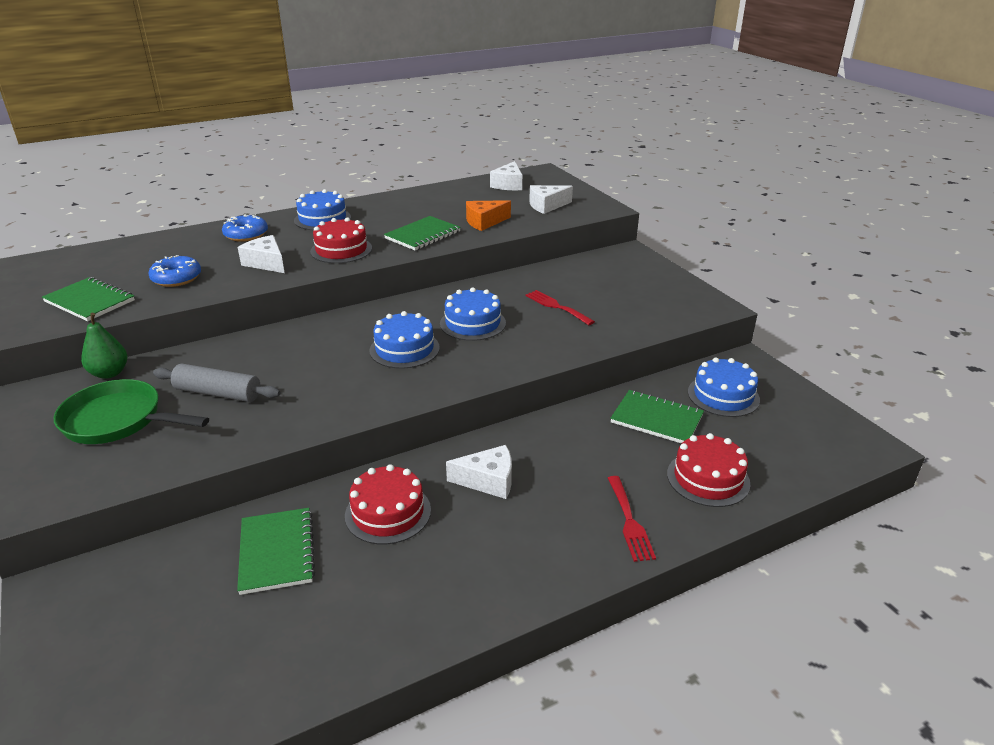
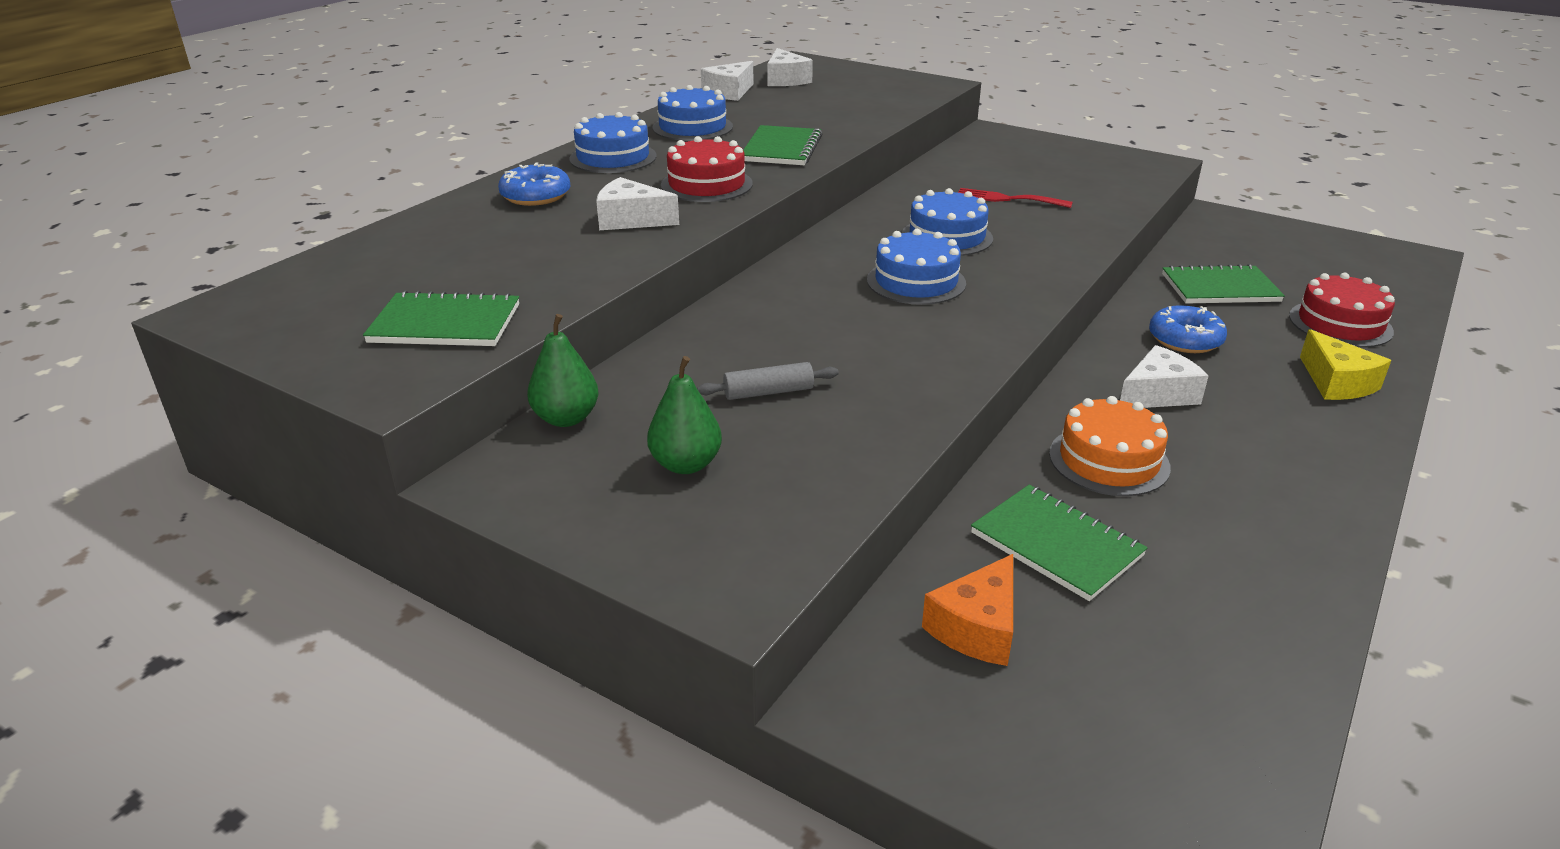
camera: 30 degrees left, 0 degrees up
(118, 420) = (686, 464): green pan -> green pear
(176, 278) = (531, 266): blue donut -> blue donut (1185, 340)
(218, 393) = (768, 392): grey rolling pin -> grey rolling pin, size x0.66
(388, 512) = (1109, 460): red cake -> orange cake
(484, 222) = (830, 121): orange cheese -> orange cheese (977, 627)
(547, 206) = (871, 92): white cheese -> white cheese (729, 92)
(629, 521) = (1336, 382): red fork -> yellow cheese
(723, 395) = (1243, 250): blue cake -> blue cake (692, 127)

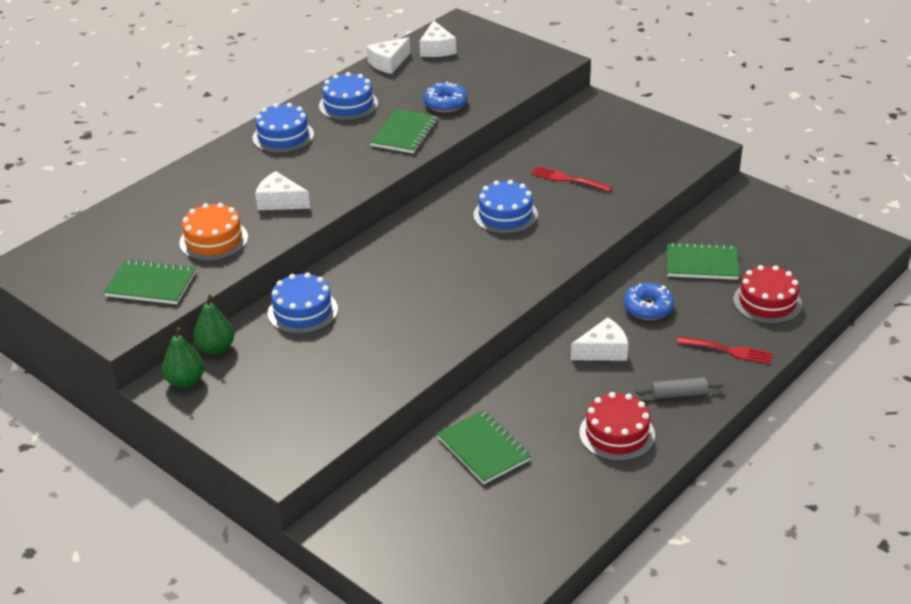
camera: 10 degrees right, 5 degrees up
(536, 196) = (223, 174): blue donut -> blue donut (445, 104)
(686, 464) = (276, 385): green pear -> green pear (185, 381)
(706, 184) = (340, 169): red cake -> red cake (617, 434)
(768, 392) = (338, 339): grey rolling pin -> grey rolling pin (678, 394)
(916, 281) = (465, 256): blue cake -> blue cake (302, 311)
(977, 627) = (415, 493): orange cheese -> none
(1109, 460) = (544, 396): orange cake -> orange cake (213, 240)
(1336, 382) = (729, 351): yellow cheese -> red fork

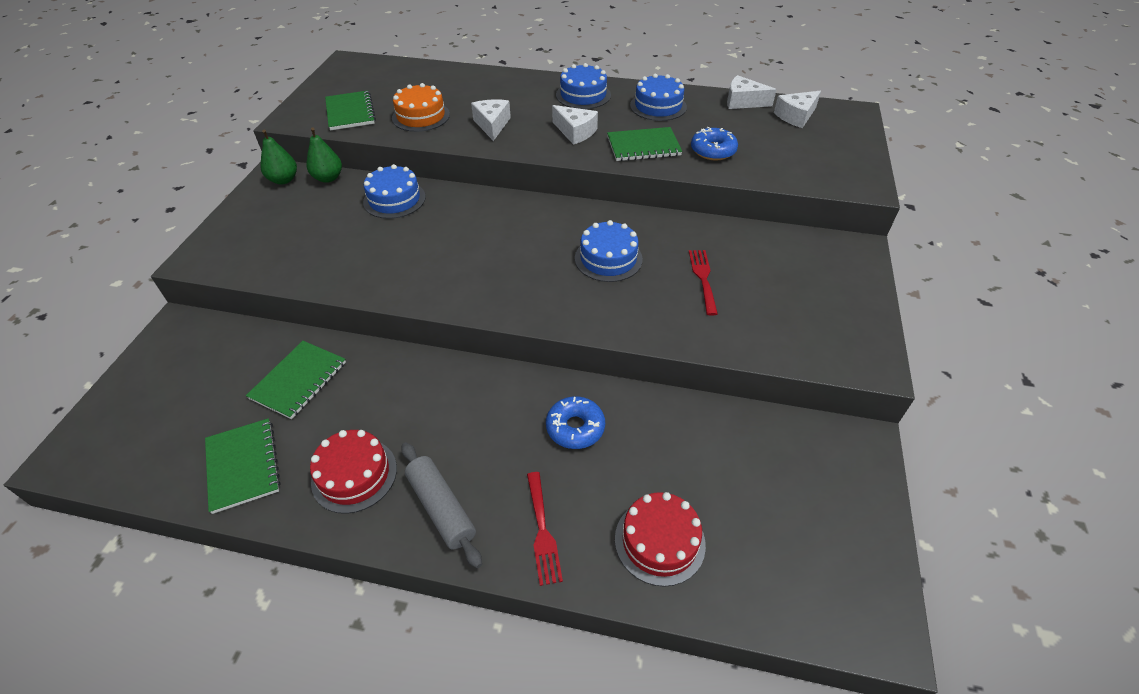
camera: 60 degrees right, 10 degrees up
(603, 350) = (483, 415): white cheese -> white cheese (575, 132)
(678, 394) = (441, 508): grey rolling pin -> grey rolling pin, size x1.51
(701, 263) = (687, 448): green notebook -> green notebook (243, 466)

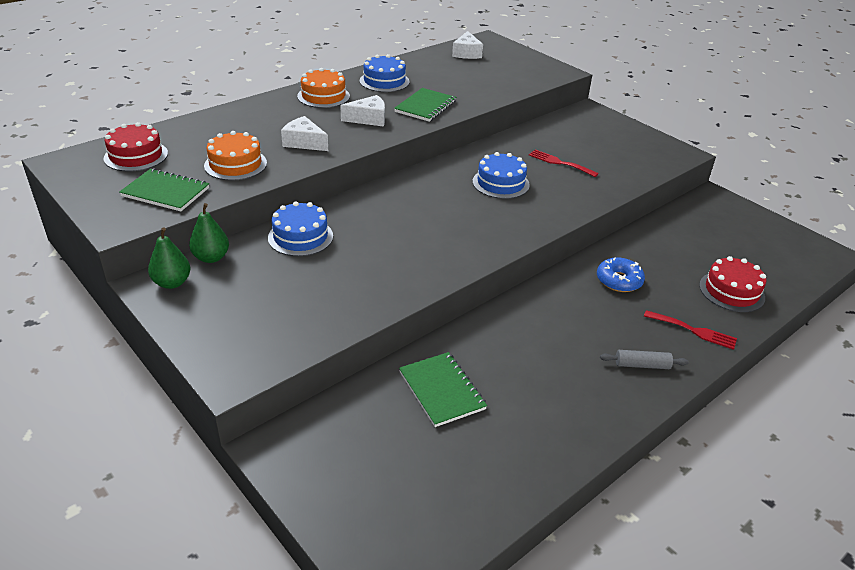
camera: 55 degrees left, 10 degrees down
(243, 466) = (513, 455): green notebook -> none
(354, 475) = (576, 395): red cake -> red cake (136, 156)
(441, 508) = (642, 365): grey rolling pin -> grey rolling pin, size x0.66
(583, 95) = (323, 96): blue cake -> orange cake
(713, 151) = (465, 90): blue donut -> none
(743, 102) = (425, 58): white cheese -> none

